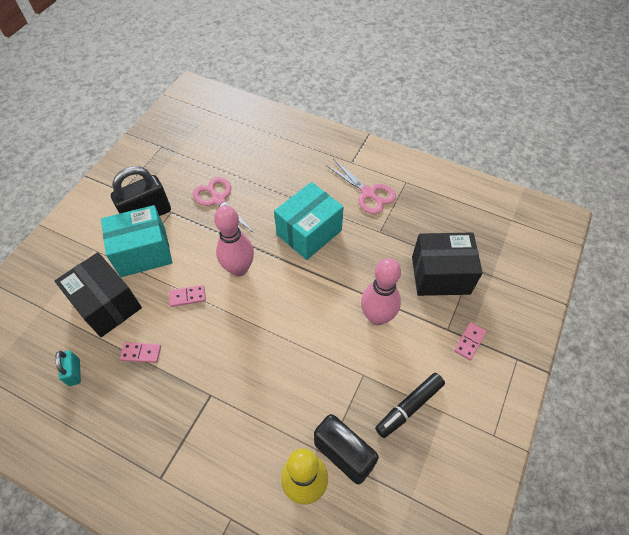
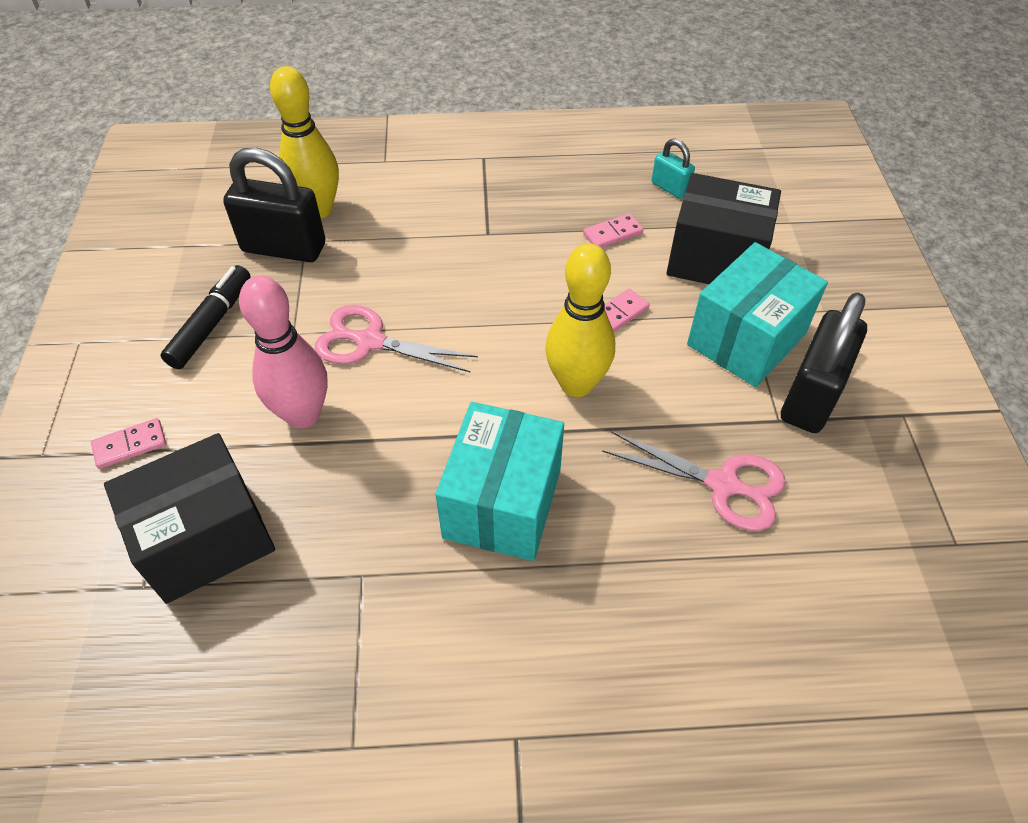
camera: 150 degrees right, 5 degrees down
(239, 269) = (576, 384): pink bowling pin -> yellow bowling pin
(368, 193) = (430, 661): pink scissors -> pink scissors (370, 342)
(469, 341) = (130, 445): pink domino -> pink domino turned 60 degrees clockwise

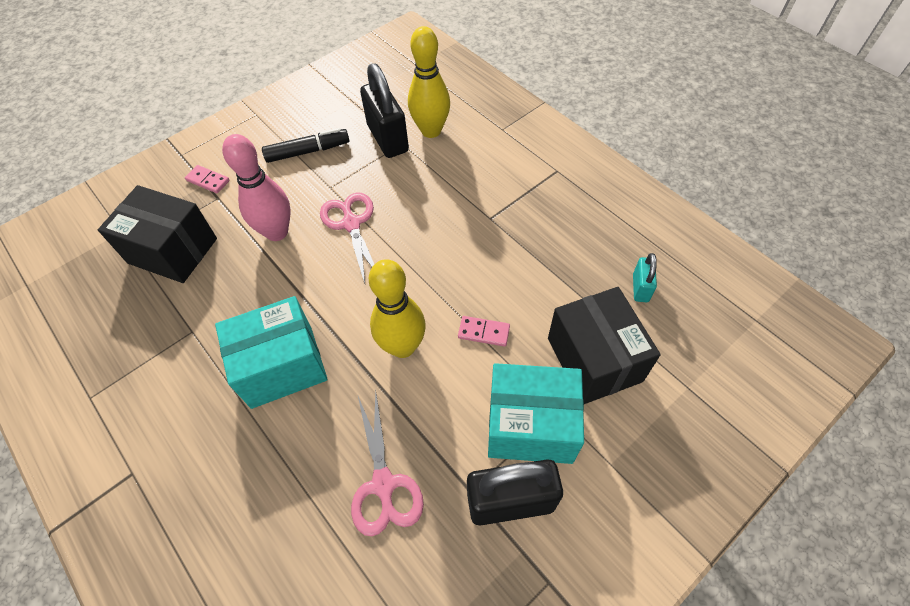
camera: 55 degrees right, 5 degrees up
(613, 234) = (557, 283): pink domino -> none

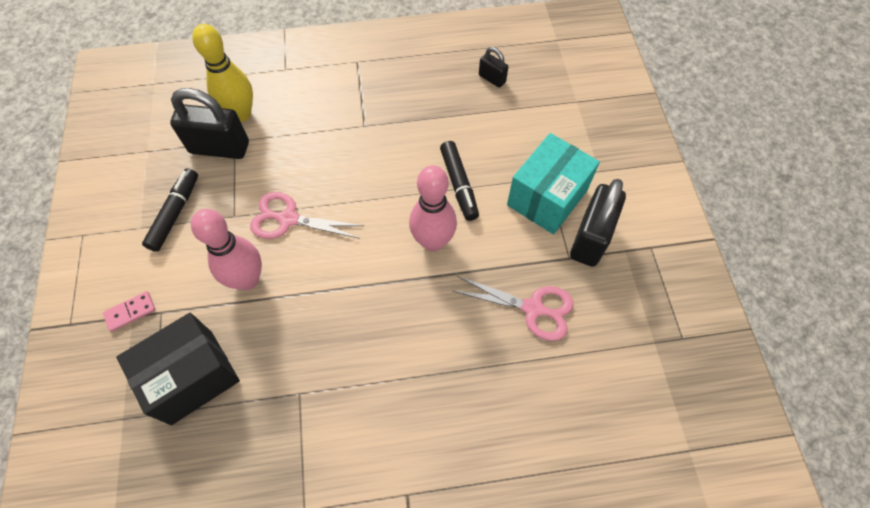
camera: 60 degrees left, 5 degrees up
(282, 366) = (388, 334): turquoise box -> none
(402, 346) = (433, 241): yellow bowling pin -> pink bowling pin
(484, 332) = (459, 184): pink domino -> black marker
(594, 359) = (525, 135): black box -> none
(640, 288) = (492, 78): turquoise padlock -> black padlock

